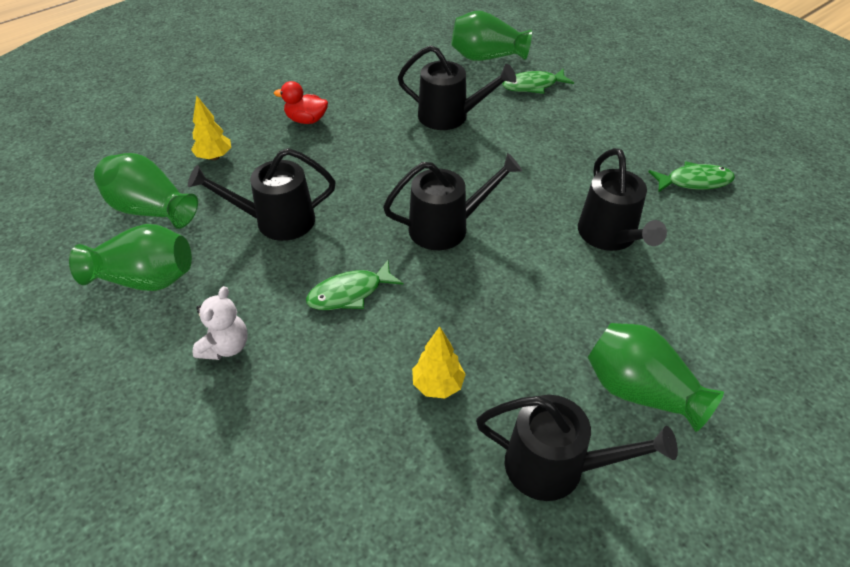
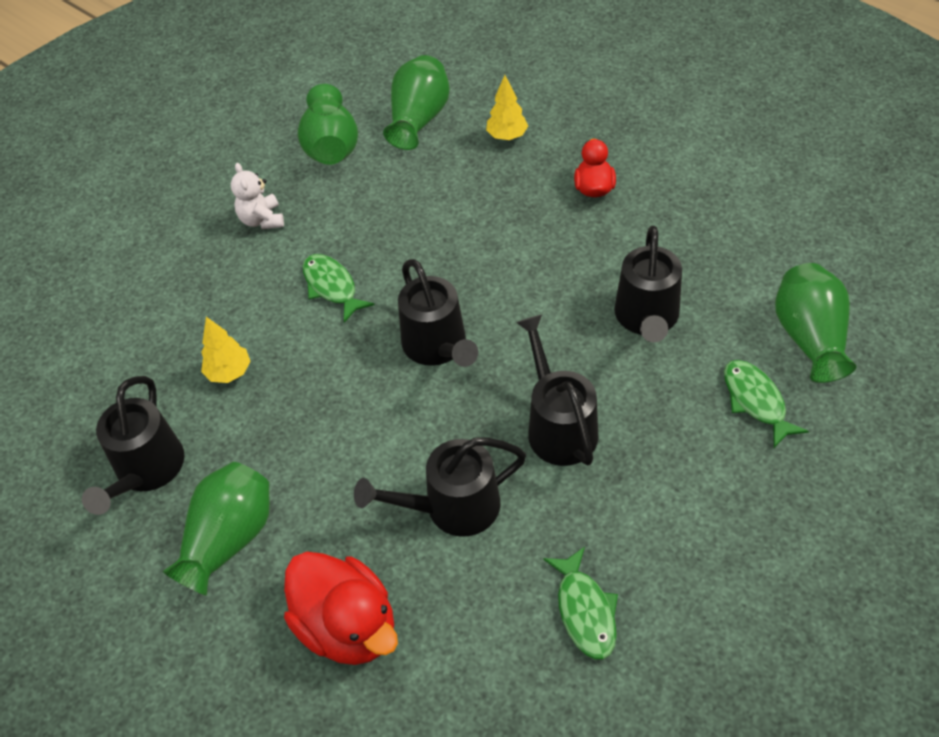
camera: 85 degrees right, 5 degrees up
(226, 347) = (262, 220): white teddy bear -> white teddy bear turned 60 degrees clockwise
(276, 221) = (420, 209): black watering can -> black watering can (558, 425)
(721, 309) = (348, 626): none -> red duck

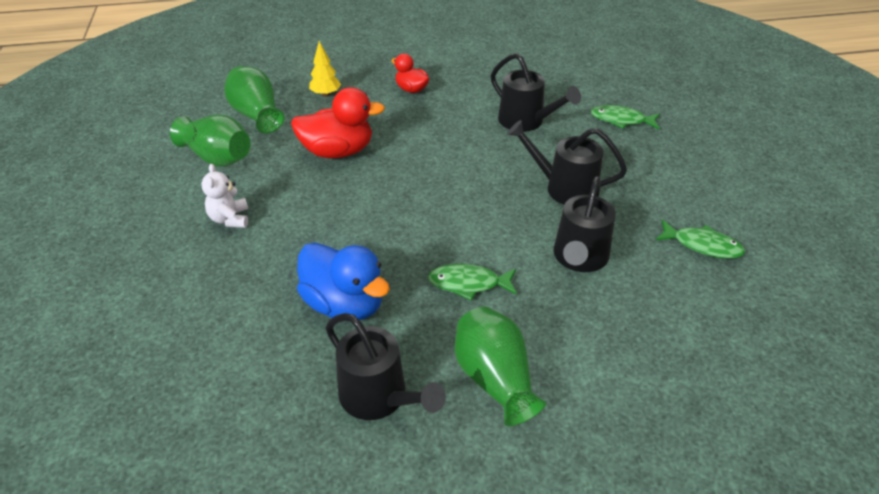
camera: 55 degrees left, 10 degrees down
(229, 372) = (345, 304): yellow tree -> blue duck
(262, 220) = (230, 219): white teddy bear -> white teddy bear turned 60 degrees clockwise
(332, 287) = (338, 218): green fish -> green fish (468, 284)
(348, 626) = (626, 353): red duck -> red duck (338, 151)
(438, 347) = (449, 201): black watering can -> none
(809, 337) = (599, 86): green vase -> none

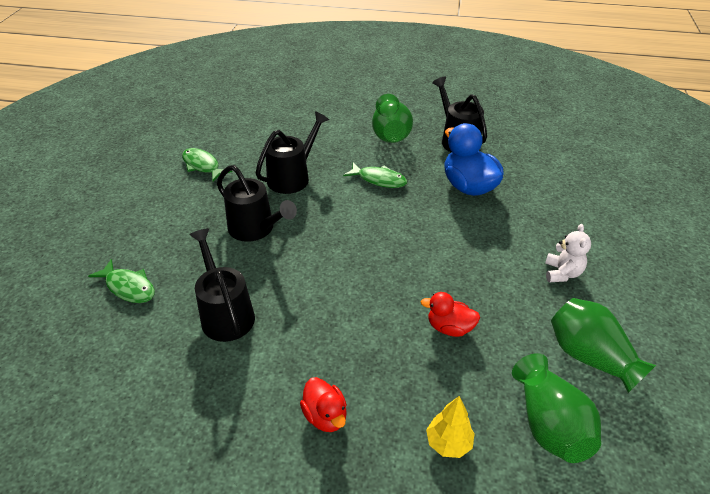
camera: 160 degrees left, 0 degrees up
(338, 151) = (449, 328): red duck -> red duck, size x0.57

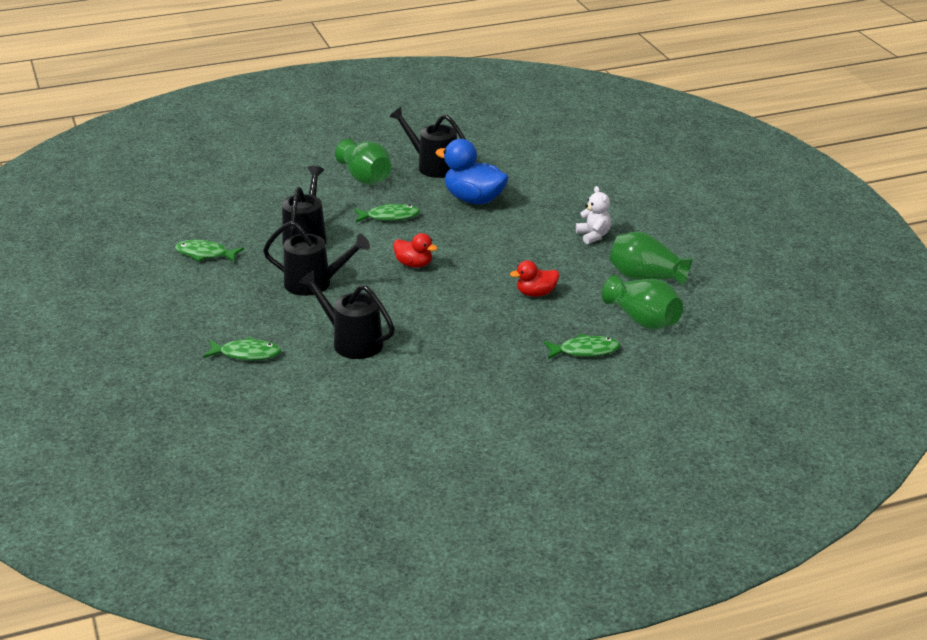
camera: 30 degrees left, 10 degrees down
(325, 416) = (489, 367): red duck -> red duck (414, 264)
(448, 443) = (585, 351): yellow tree -> green fish

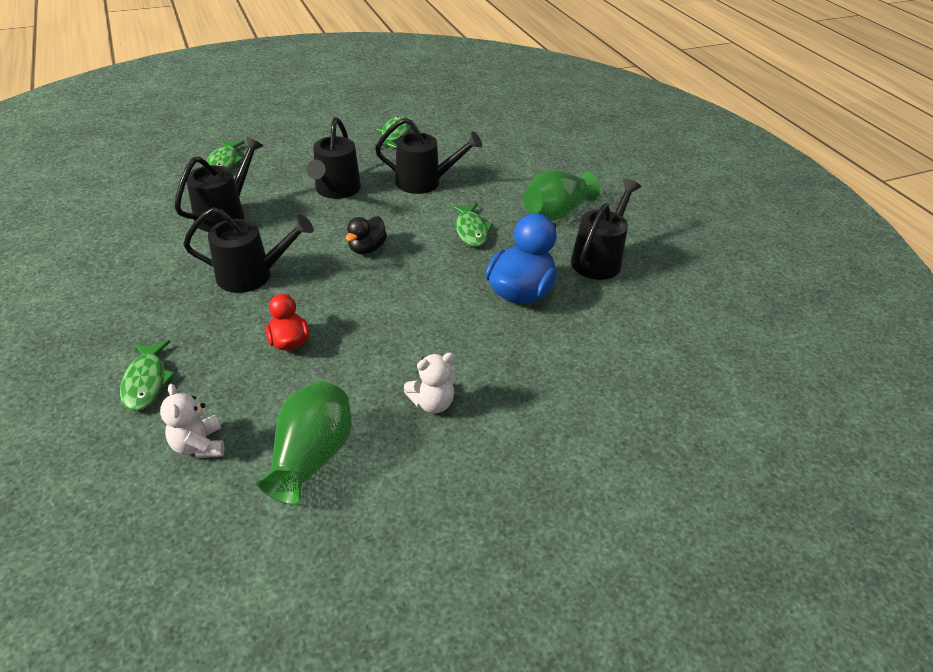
camera: 85 degrees right, 10 degrees up
(414, 264) = (367, 248): red duck -> black duck
(451, 317) = (252, 275): none -> black watering can
(643, 320) = (199, 445): green vase -> white teddy bear

